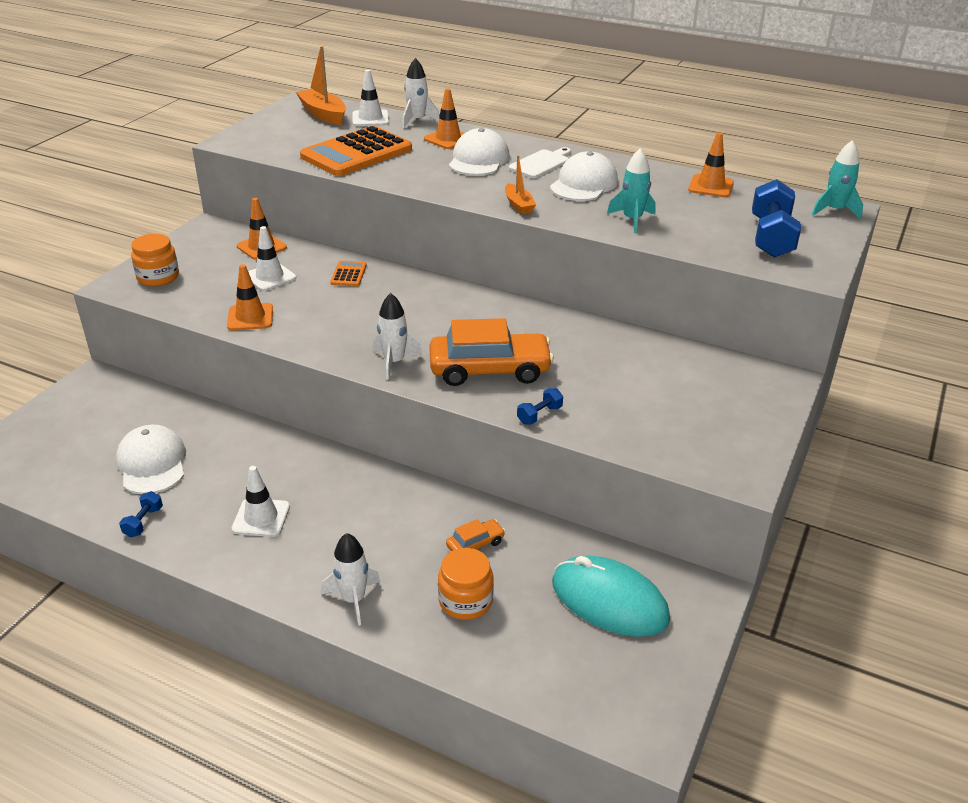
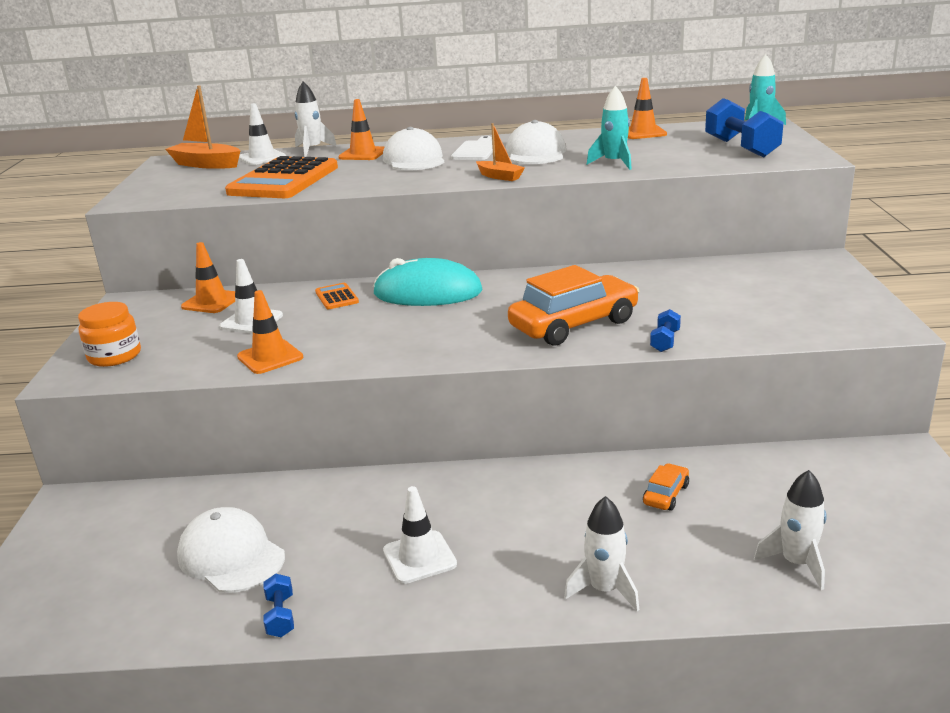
camera: 25 degrees left, 10 degrees down
(394, 362) = (473, 346): white rocket -> white rocket (796, 563)
(465, 601) = (714, 544): orange jar -> none
(609, 600) = (837, 491): turquoise mouse -> turquoise mouse (428, 293)

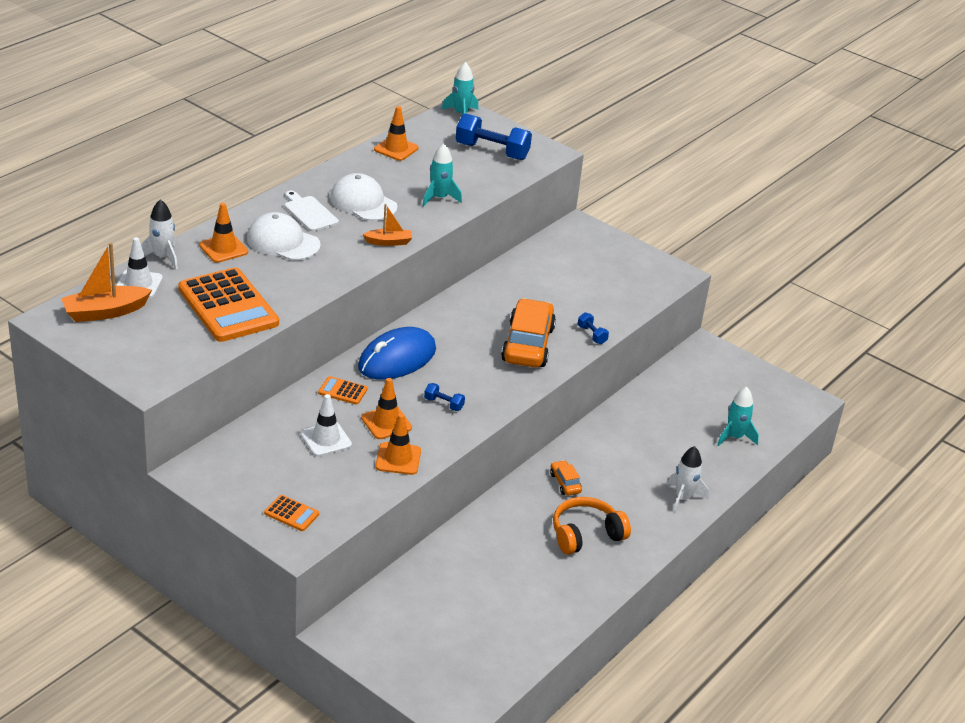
camera: 55 degrees left, 10 degrees up
(114, 356) = (291, 513): orange jar -> orange calculator
(212, 302) = (259, 438): orange traffic cone -> orange traffic cone (386, 423)
(231, 556) = (496, 594): white cap -> none
(280, 616) = (574, 602): blue dumbbell -> blue dumbbell (443, 404)
(419, 557) = (586, 534): white traffic cone -> orange headphones
(428, 293) = (397, 358): turquoise mouse -> blue mouse
(666, 494) = (640, 432): orange car -> orange car (565, 483)
(796, 563) = (734, 437): white rocket -> turquoise rocket

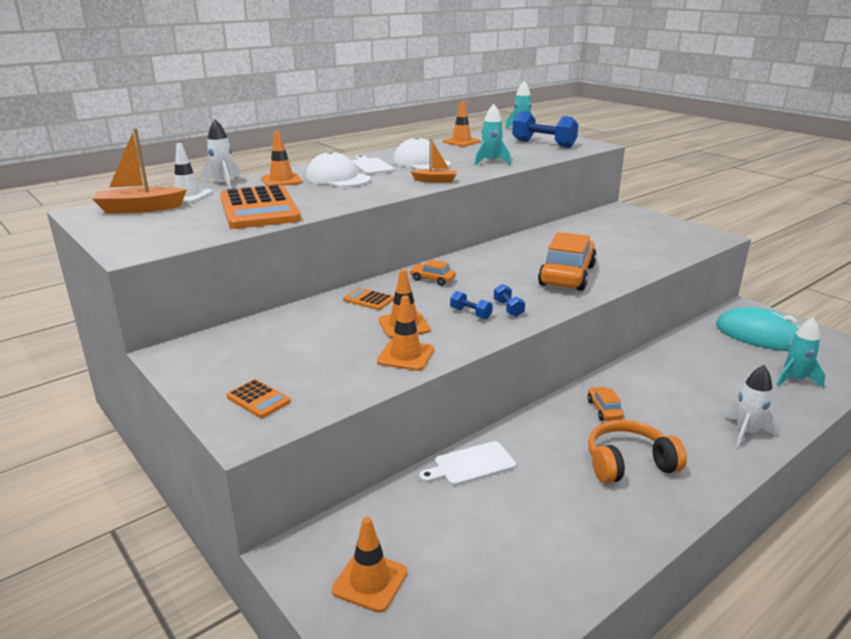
camera: 15 degrees right, 10 degrees down
(326, 439) = (333, 335): white traffic cone -> none
(397, 358) = (432, 279): blue mouse -> orange car
(401, 645) = (370, 581): none -> orange traffic cone
(457, 546) = (471, 465): none -> white cutting board
(592, 335) = (634, 271): blue dumbbell -> blue dumbbell (508, 308)
(713, 384) = (760, 335): none -> turquoise mouse

